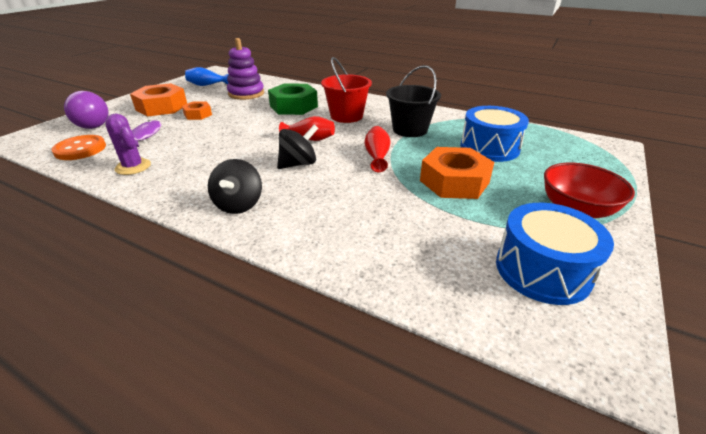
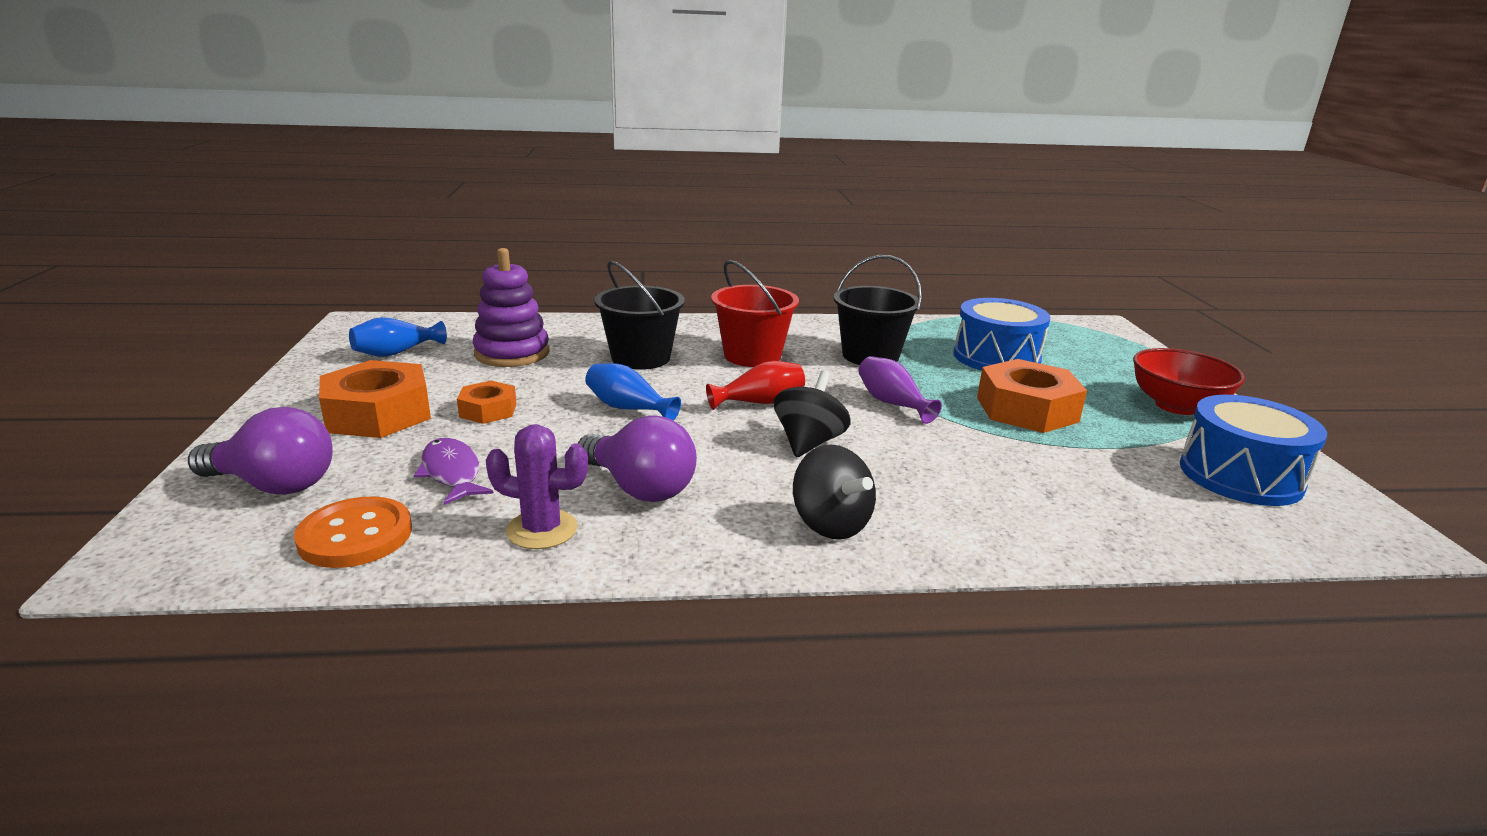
camera: 35 degrees left, 10 degrees down
(194, 162) = (639, 488): none -> purple light bulb
(249, 127) = (628, 408): none -> blue vase
(293, 106) = (641, 358): green nut -> black bucket
(377, 156) = (892, 403): red vase -> purple vase

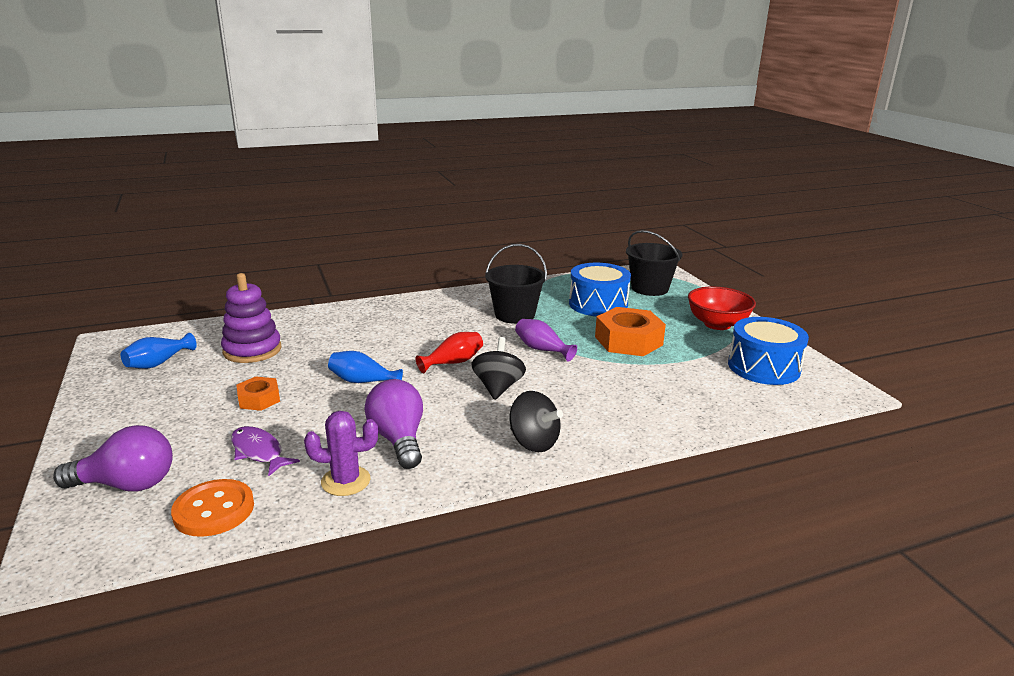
camera: 15 degrees left, 0 degrees up
(378, 414) = (174, 415): orange nut -> none
(639, 488) = (398, 439): purple light bulb -> purple light bulb turned 135 degrees counterclockwise
(641, 358) = (353, 340): black bucket -> black bucket (649, 288)
(752, 356) = (433, 326): red bucket -> none

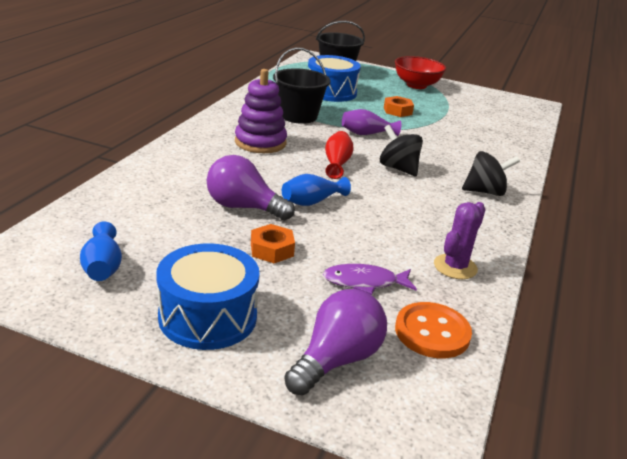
camera: 50 degrees left, 5 degrees up
(252, 350) = (166, 217): purple stacking toy -> purple stacking toy (260, 142)
(398, 439) = (422, 227): purple light bulb -> purple light bulb (243, 207)
(628, 341) = (397, 111): orange nut -> orange nut, size x0.55
(763, 367) = (484, 104): blue drum -> blue drum (208, 316)

